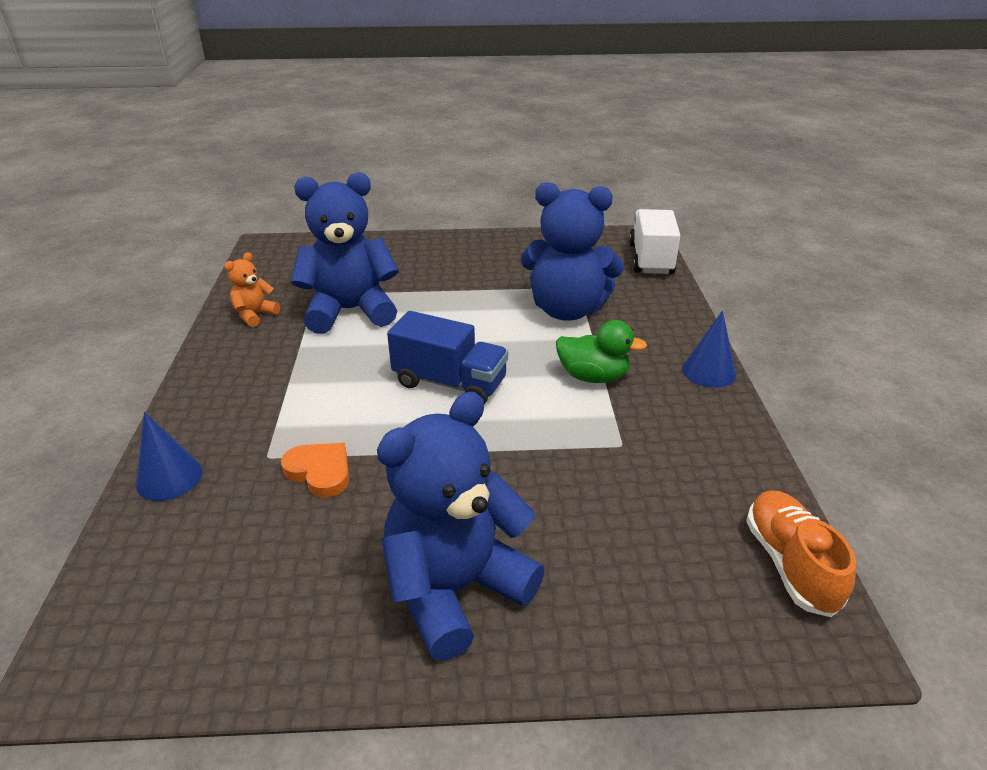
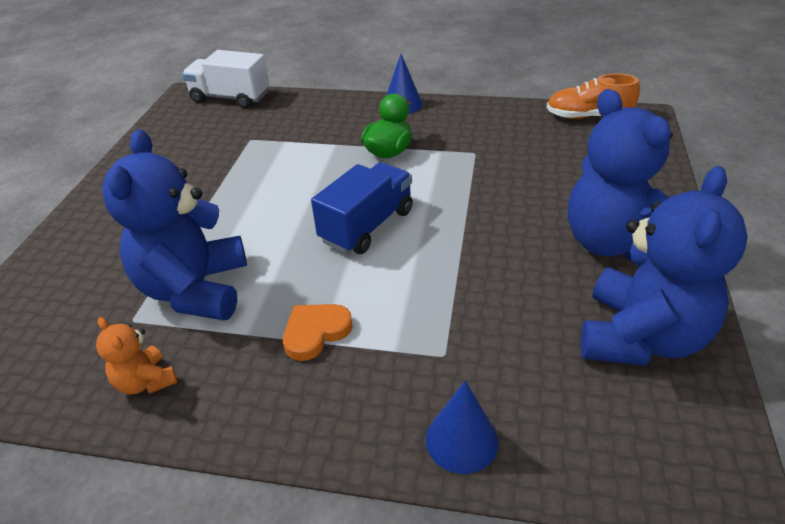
camera: 75 degrees left, 5 degrees up
(320, 472) = (474, 315): orange heart -> orange heart (315, 332)
(567, 310) = (284, 150): blue teddy bear -> blue teddy bear (641, 337)

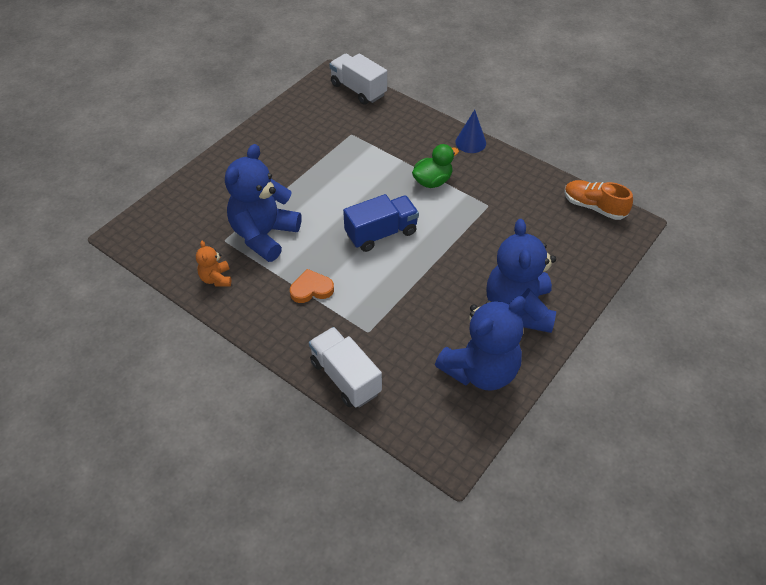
camera: 25 degrees right, 10 degrees up
(461, 440) = (345, 377): blue cone -> white truck

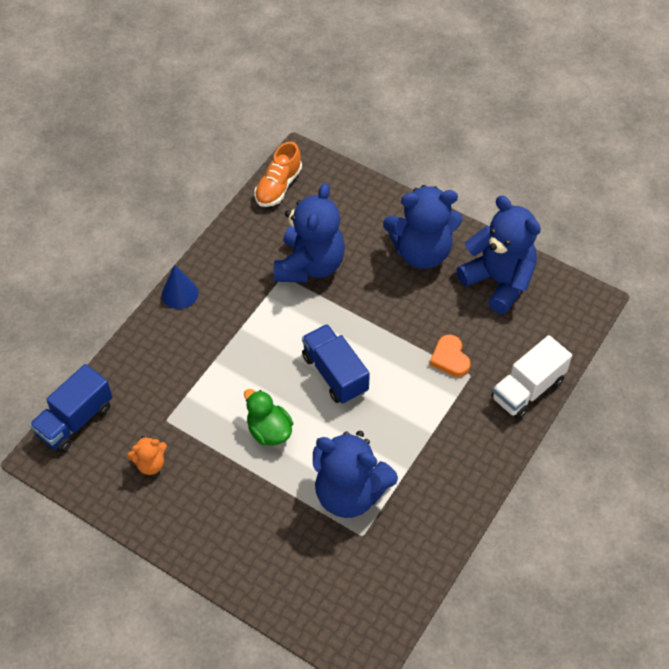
camera: 95 degrees left, 5 degrees up
(216, 278) = (422, 532): orange teddy bear -> orange teddy bear (150, 464)
(311, 289) = (423, 433): orange heart -> orange heart (450, 358)
(358, 90) = (75, 420): white truck -> blue truck
(432, 181) = (248, 329): green duck -> green duck (269, 431)
(501, 224) = (309, 265): none -> blue teddy bear

